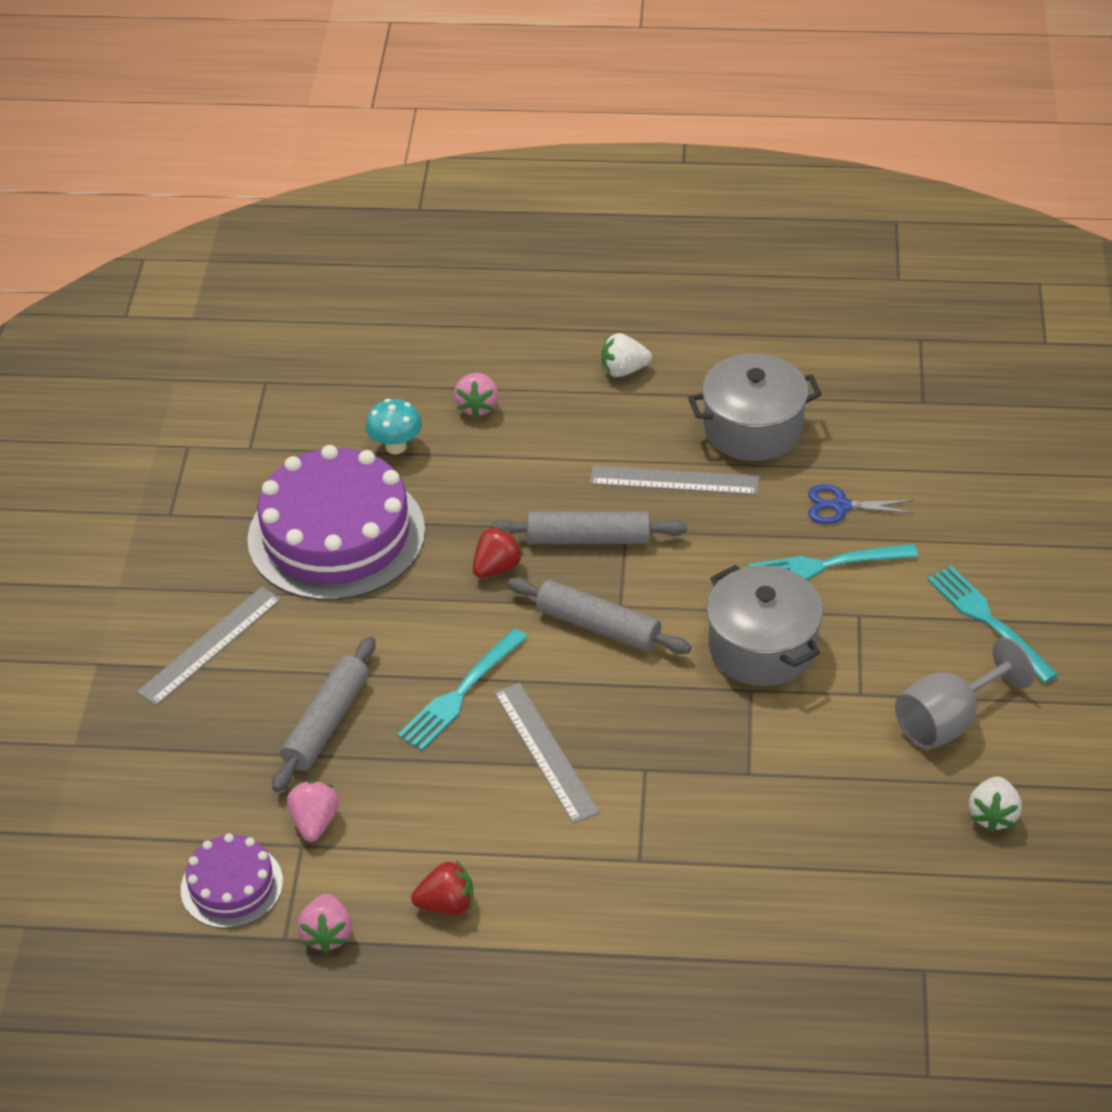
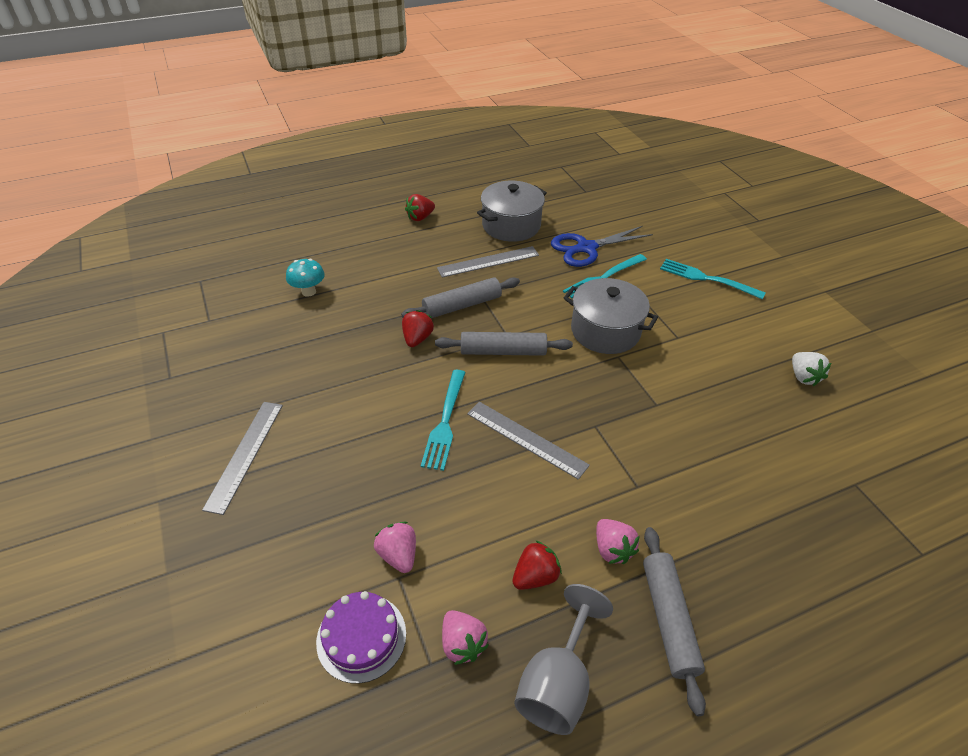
camera: 30 degrees left, 0 degrees up
(326, 723) = (364, 477): grey rolling pin -> grey rolling pin (668, 619)
(336, 535) = (299, 353): purple cake -> none
(477, 406) = (347, 257): pink strawberry -> pink strawberry (612, 549)
(624, 370) = (420, 217): white strawberry -> red strawberry
(841, 506) = (586, 248): blue scissors -> blue scissors, size x1.66
(948, 721) = (734, 335): grey goblet -> grey goblet (557, 682)

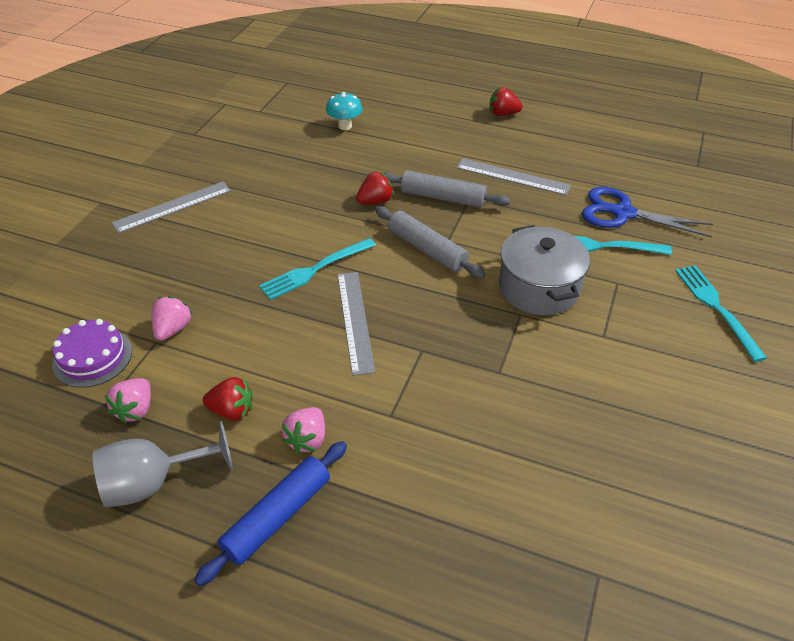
camera: 45 degrees right, 0 degrees up
(511, 225) = (576, 158): grey pot -> none
(668, 619) = (277, 516): grey rolling pin -> blue rolling pin
(803, 377) = (690, 454): white strawberry -> none

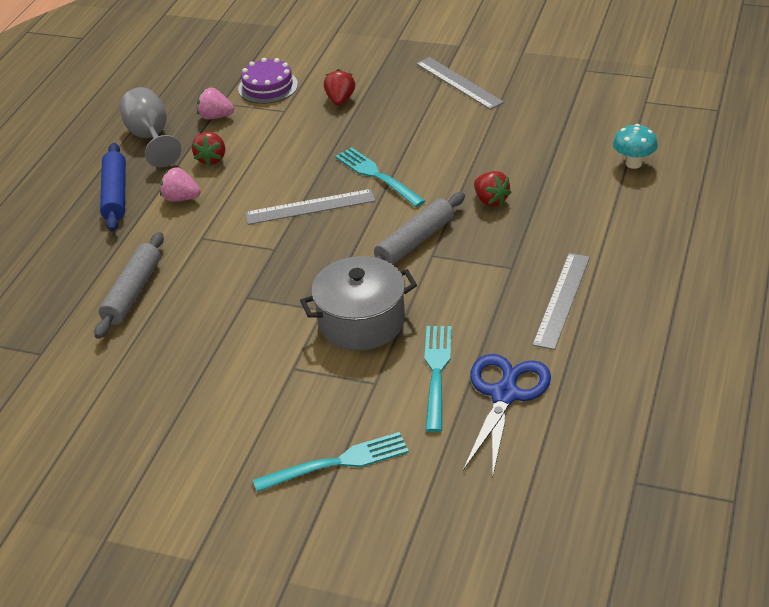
camera: 90 degrees right, 5 degrees down
(173, 329) = (298, 115): pink strawberry -> none
(277, 516) = (115, 194): blue rolling pin -> blue rolling pin turned 45 degrees clockwise
(443, 197) = (507, 247): grey rolling pin -> grey rolling pin (132, 293)
(503, 114) = (709, 288): red strawberry -> red strawberry (340, 100)

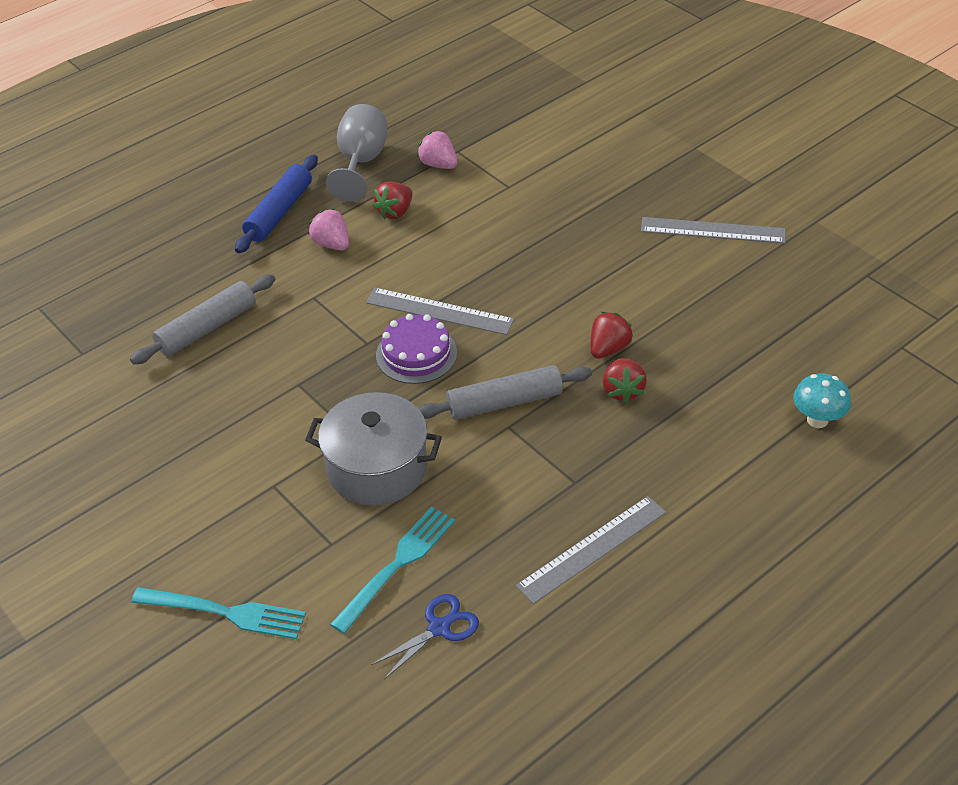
camera: 30 degrees right, 5 degrees up
(268, 87) = (516, 151): purple cake -> purple cake (416, 354)
(340, 100) = (573, 198): red strawberry -> red strawberry (608, 349)
(377, 176) = (533, 306): turquoise fork -> none
(458, 83) = (712, 230): grey ruler -> grey ruler turned 75 degrees counterclockwise
(504, 395) = (439, 628): blue scissors -> blue scissors, size x0.60

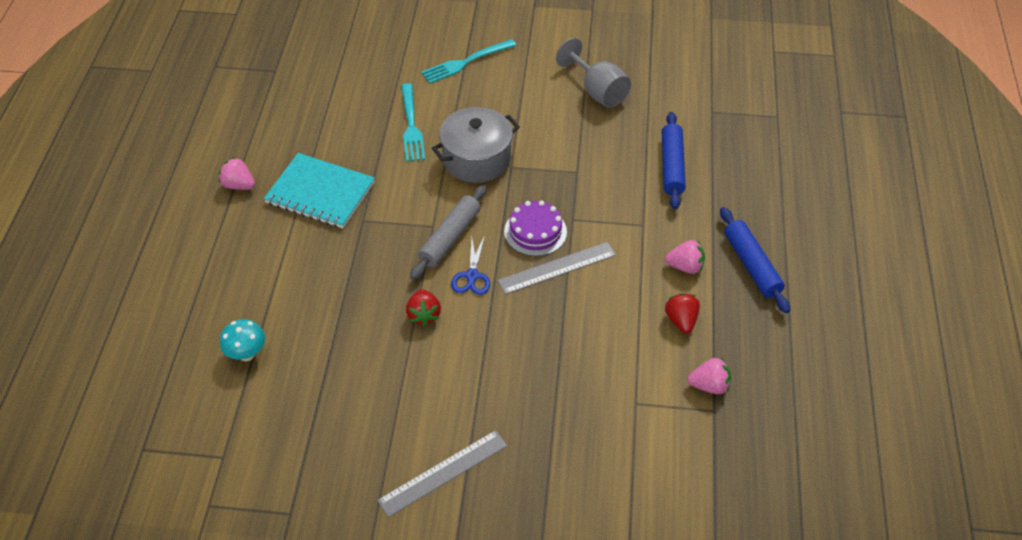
camera: 135 degrees right, 5 degrees up
(207, 328) = (672, 166): grey rolling pin -> blue rolling pin
(361, 163) = (762, 345): grey goblet -> grey goblet (598, 91)
(439, 628) = (361, 115): blue scissors -> blue scissors (472, 276)
(592, 548) = (320, 193): grey ruler -> turquoise notebook
(622, 391) = (387, 292): red strawberry -> none
(683, 631) = (239, 185): none -> pink strawberry

